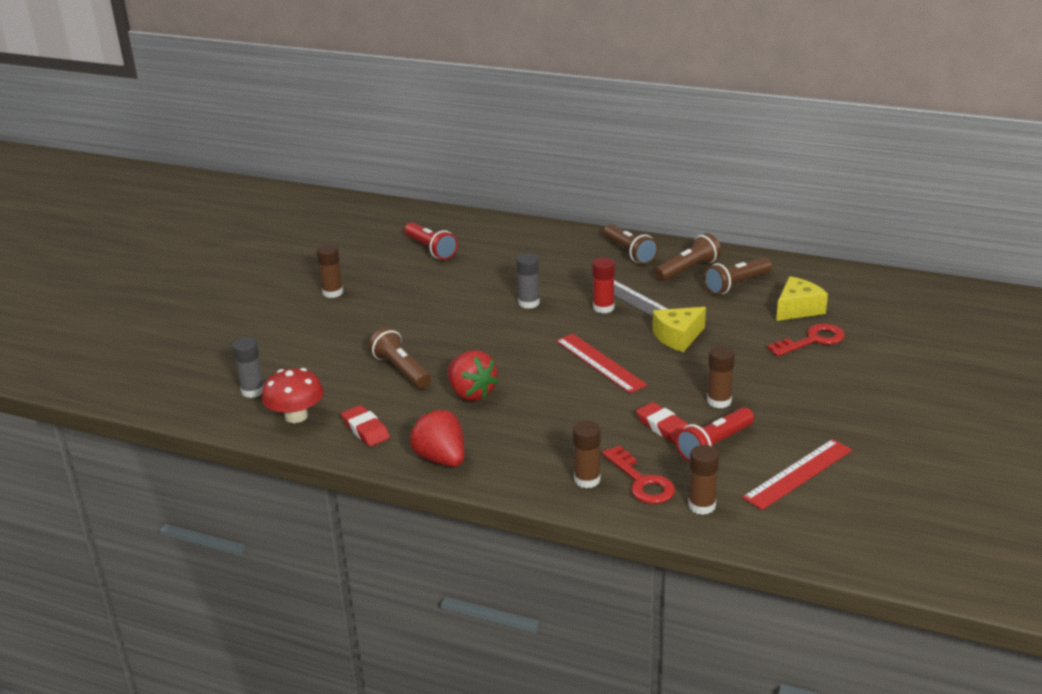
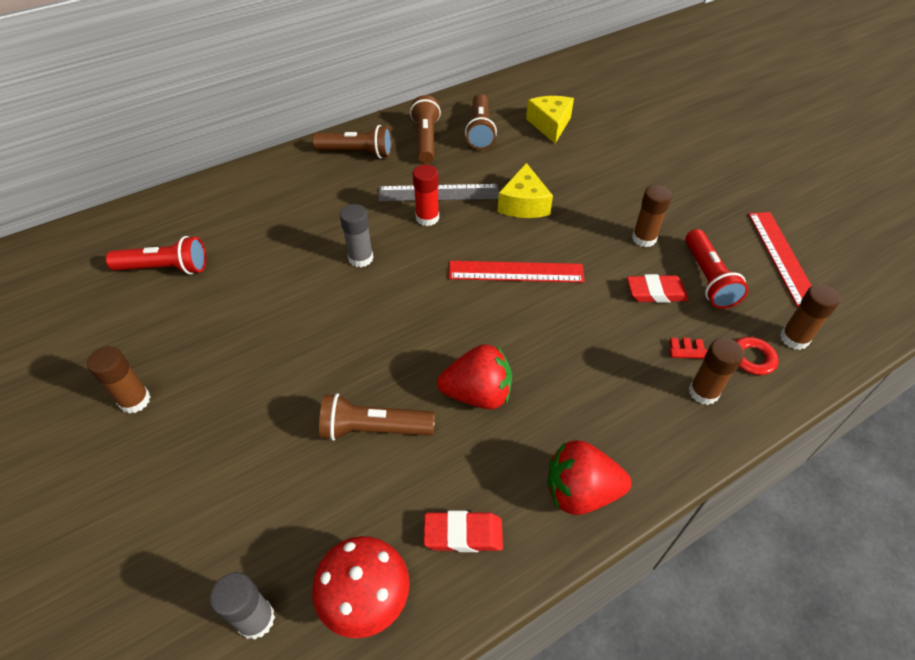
camera: 55 degrees left, 20 degrees up
(812, 340) = (601, 144): red key -> none

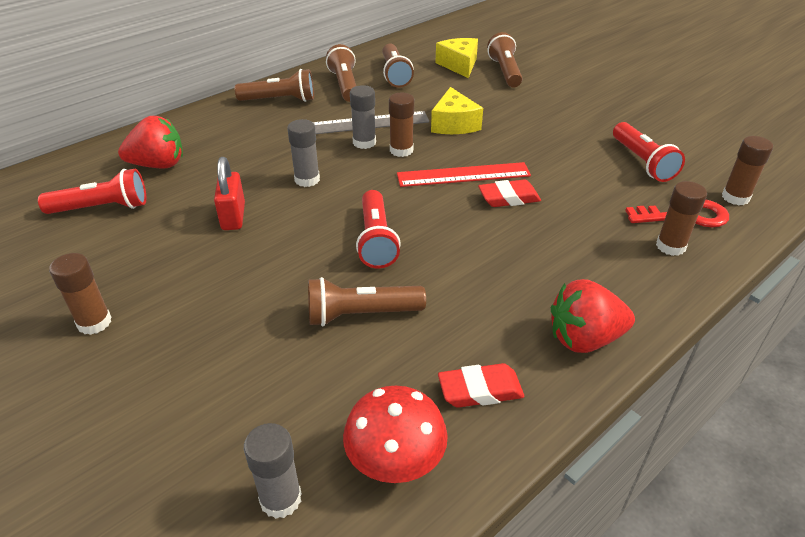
camera: 10 degrees left, 10 degrees down
(281, 295) = (233, 217): none -> red padlock
(409, 342) = (376, 240): none -> red flashlight
(427, 218) = (364, 142): red glue stick -> grey glue stick
(477, 394) = (457, 273): red strawberry -> red strawberry (158, 165)
(596, 139) = (505, 72): none -> brown flashlight
(644, 238) = (574, 139): brown glue stick -> brown glue stick (401, 150)
(656, 292) = (599, 177): red eraser -> red eraser (509, 198)
(782, 257) = (702, 140): red ruler -> none

